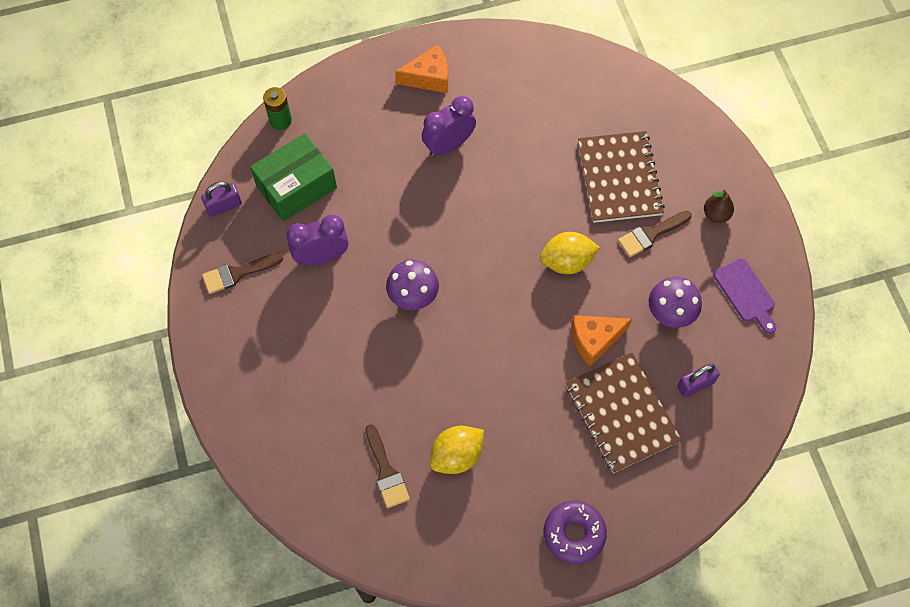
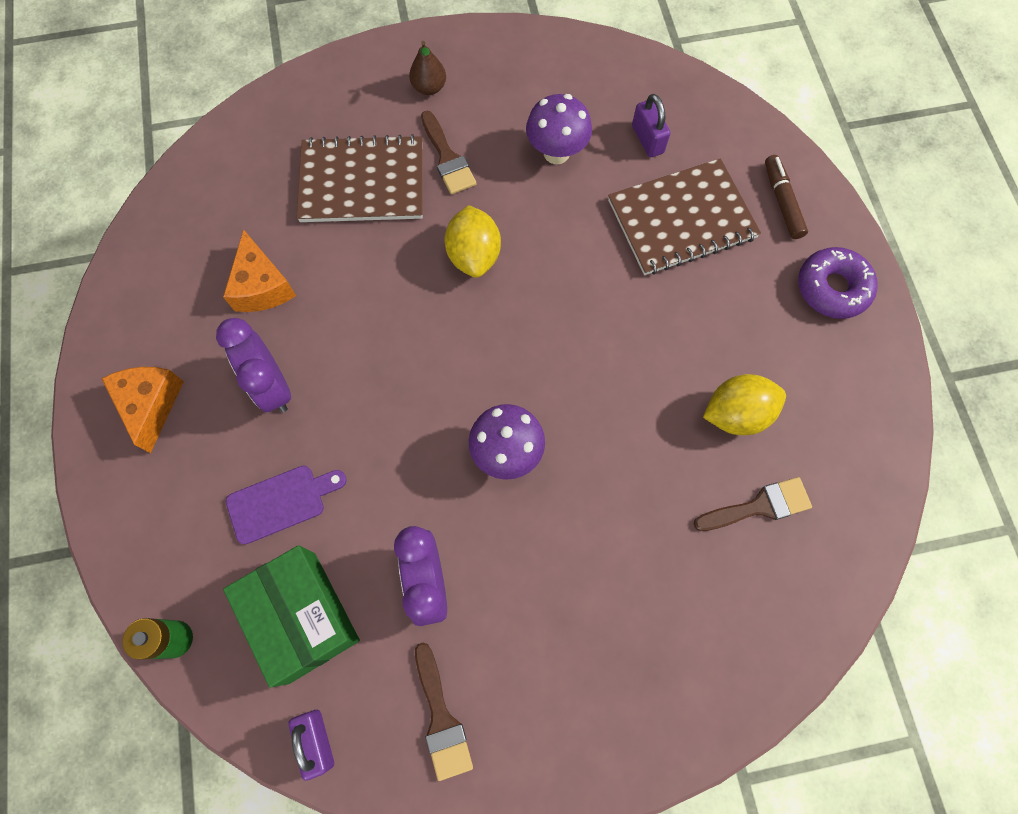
camera: 85 degrees left, 5 degrees up
(456, 455) = (736, 414): yellow lemon -> yellow lemon turned 75 degrees counterclockwise
(594, 340) = (585, 237): orange cheese -> orange cheese (262, 286)
(651, 495) = (782, 201): none -> brown marker
(746, 294) = (536, 74): purple cutting board -> purple cutting board (281, 502)

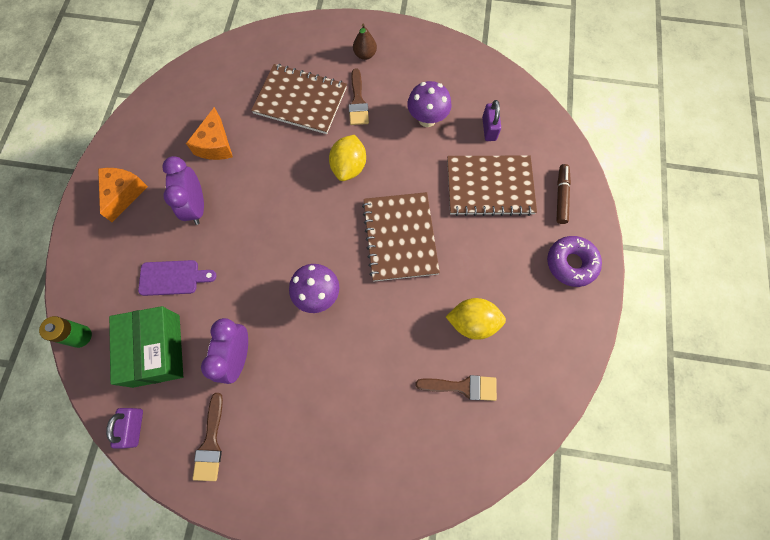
camera: 20 degrees right, 0 degrees up
(588, 330) = (400, 237): none -> brown notebook

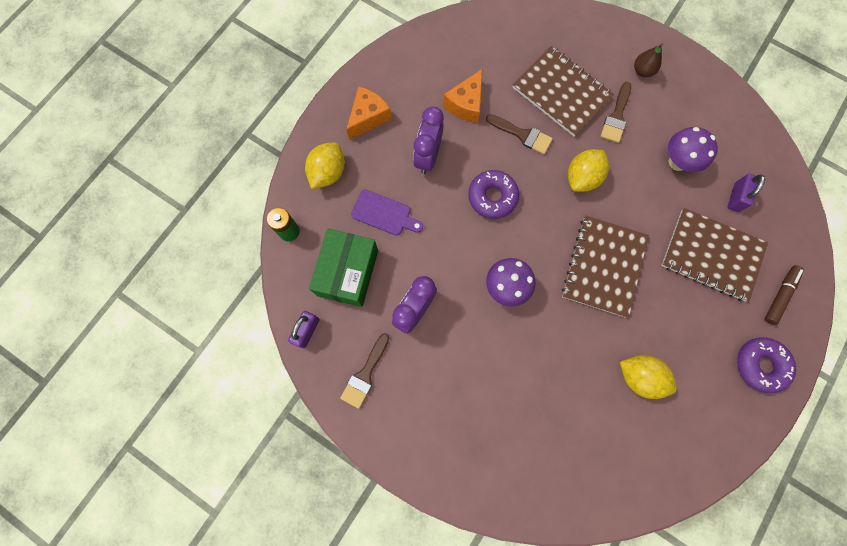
camera: 25 degrees right, 5 degrees up
(101, 262) = (328, 173): none -> yellow lemon
(272, 218) = (492, 197): none -> purple donut
(462, 387) = (605, 430): brown brush -> brown brush (522, 135)

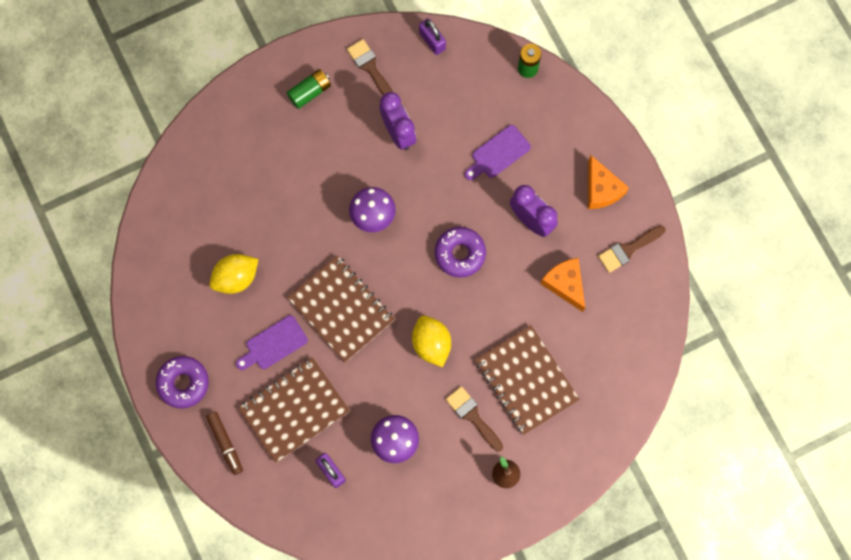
camera: 120 degrees right, 0 degrees up
(328, 173) = (565, 127): yellow lemon -> none
(347, 272) = (462, 97): green box -> none
(422, 418) = (310, 92): none -> green battery
(522, 135) = (504, 317): brown brush -> brown brush (628, 249)
(561, 93) = (526, 380): brown notebook -> brown notebook turned 75 degrees clockwise
(672, 306) = (273, 344): none -> purple cutting board

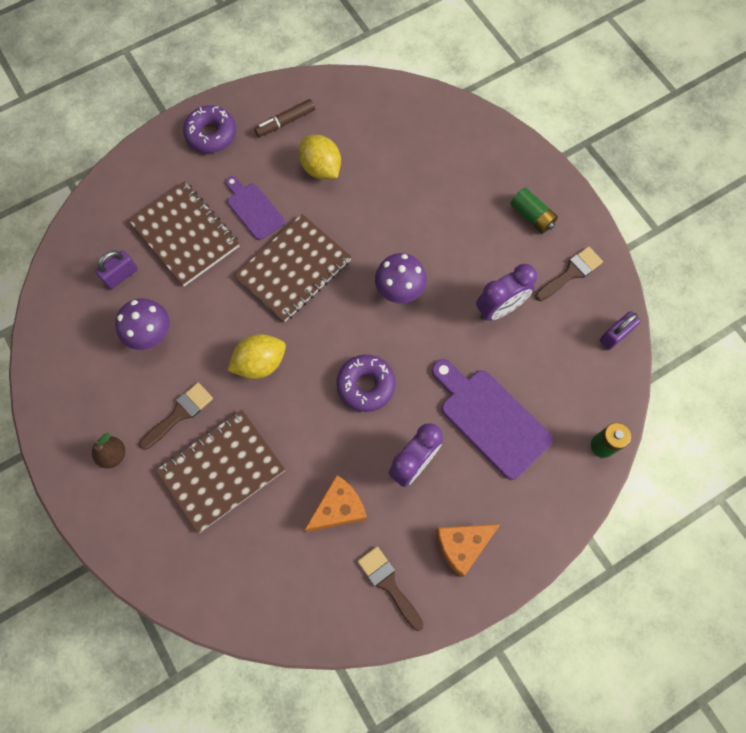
camera: 85 degrees right, 5 degrees down
(225, 443) = (151, 176): brown marker -> brown marker (285, 122)
(498, 153) = (490, 419): purple cutting board -> purple cutting board, size x1.63

